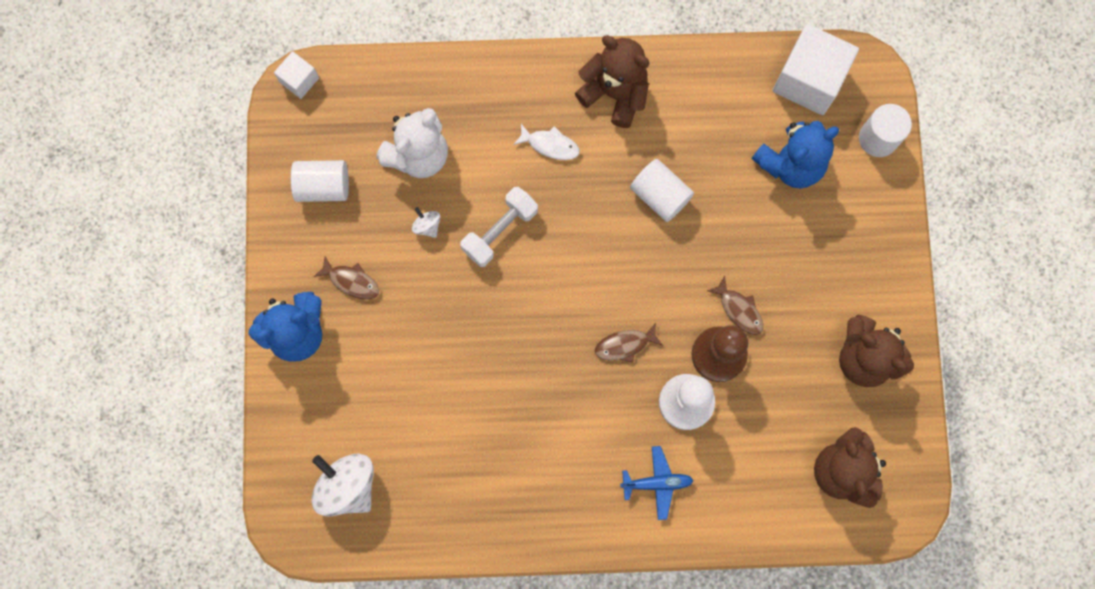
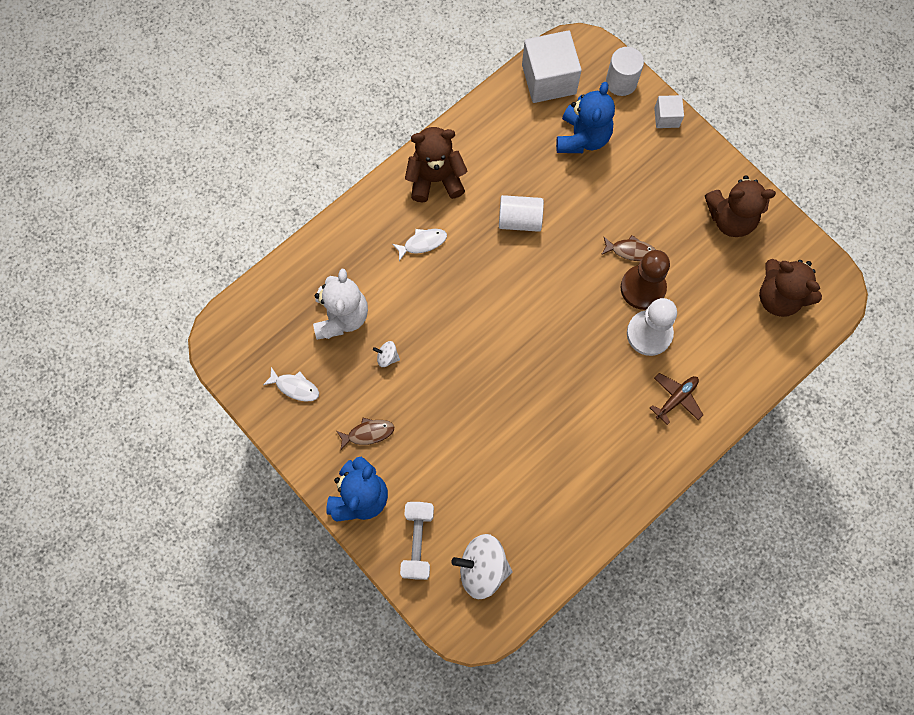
camera: 40 degrees left, 5 degrees down
(299, 80) = (218, 331): white cube -> white cube (666, 117)
(323, 186) = (295, 387): white cylinder -> white fish
(500, 231) = (438, 322): white dumbbell -> white dumbbell (418, 542)
(625, 345) = (580, 329): brown fish -> none
(657, 483) = (676, 398): blue plane -> brown plane

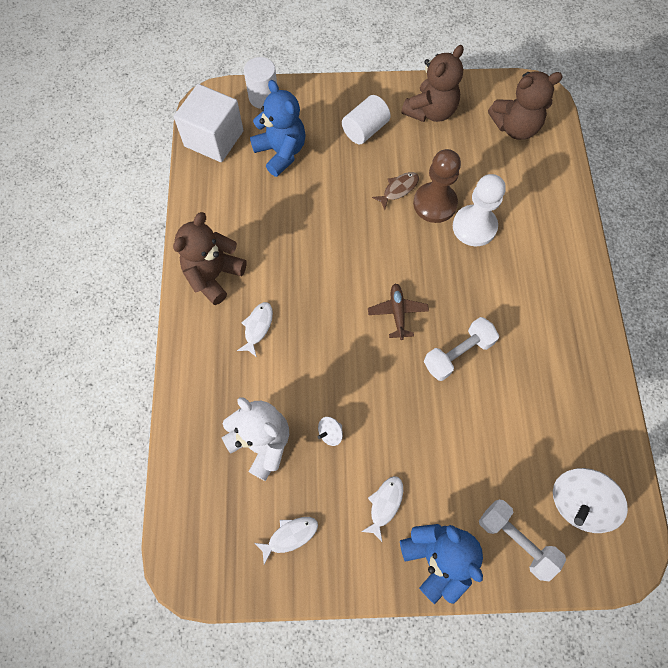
camera: 50 degrees left, 5 degrees down
(368, 433) = (384, 504): brown fish -> white fish
(520, 220) = (305, 243): white cylinder -> white cylinder (365, 130)
(526, 400) = (458, 354): none -> white dumbbell
(666, 117) = (318, 91): white cube -> none
(676, 398) = (540, 248): brown plane -> brown plane (397, 313)

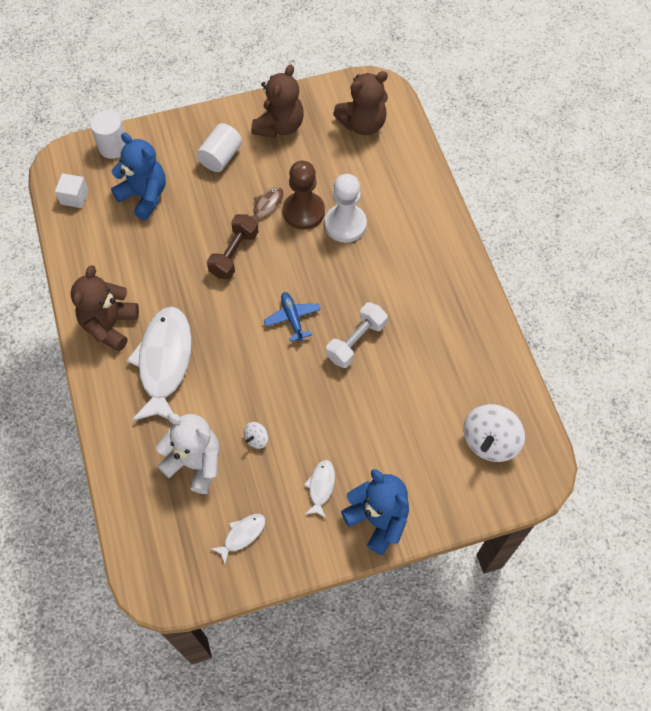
camera: 15 degrees left, 5 degrees down
(214, 138) = (74, 197): white cube -> white cube, size x0.51
(257, 327) = (164, 362): white fish -> white fish, size x2.25
(354, 231) = (234, 254): none -> brown dumbbell
(397, 313) = (292, 318): brown plane -> blue plane
(516, 540) = (443, 486): white dumbbell -> none

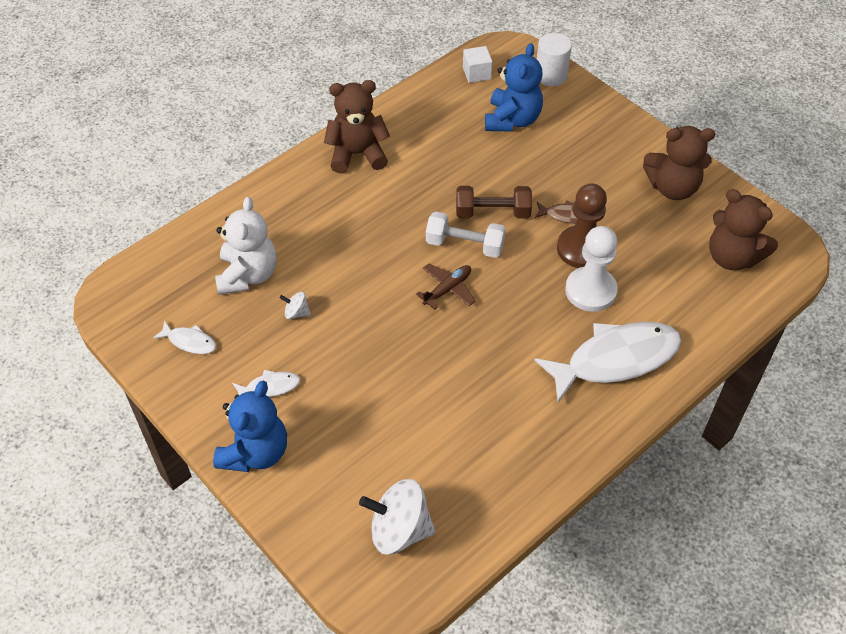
camera: 65 degrees right, 10 degrees down
(164, 362) = (341, 209): white fish -> white fish (615, 359)
(221, 157) = (599, 157): white cylinder -> none
(292, 318) = (447, 289): blue plane -> brown plane
(356, 341) = (453, 355): white dumbbell -> white dumbbell (464, 245)

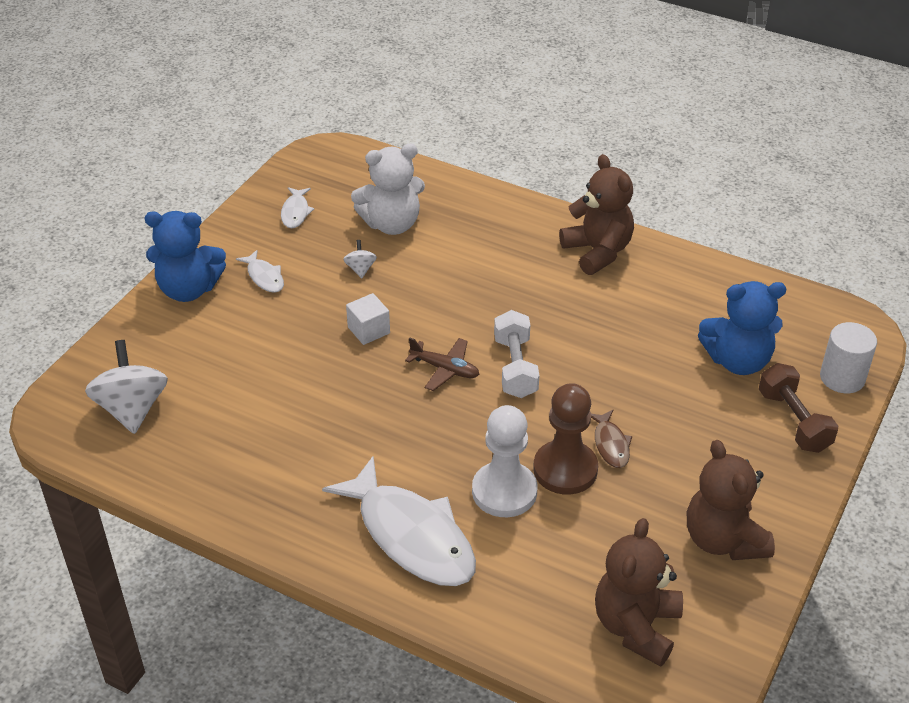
camera: 70 degrees right, 10 degrees down
(476, 73) = (794, 311): white cube -> white cube (368, 330)
(492, 212) = (577, 378): brown dumbbell -> brown dumbbell (794, 421)

